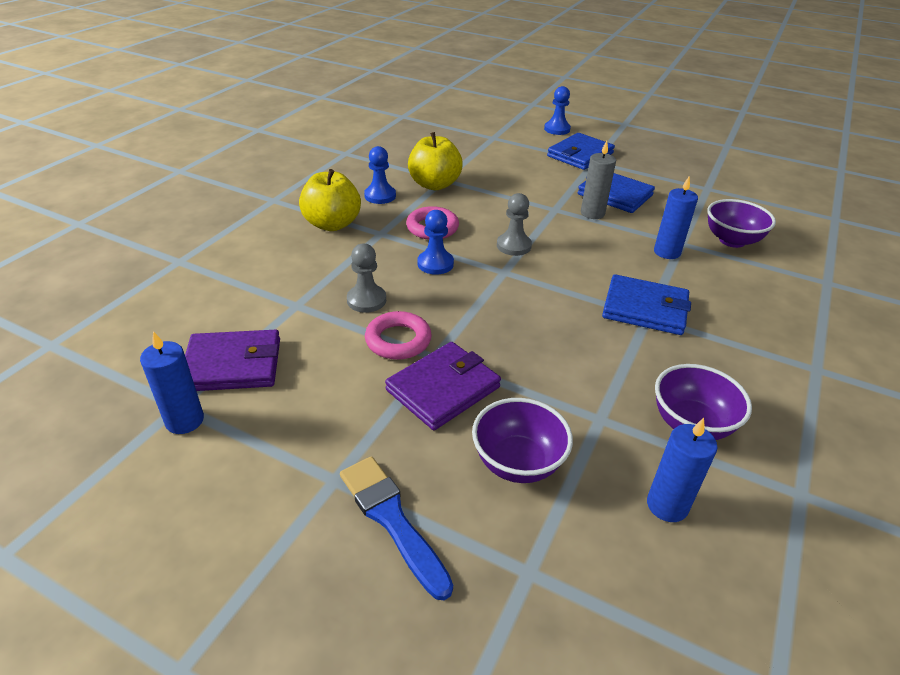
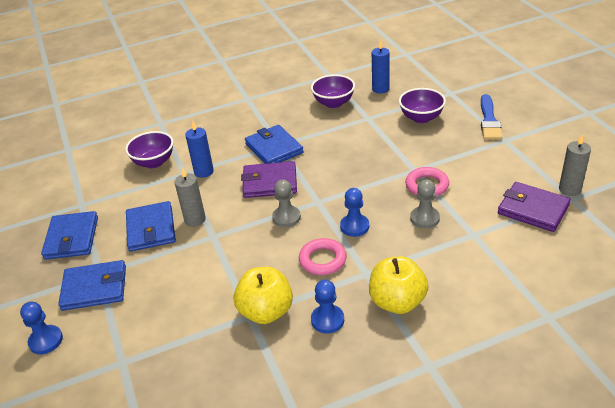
camera: 135 degrees left, 0 degrees up
(184, 420) = (569, 189): blue candle -> grey candle
(443, 389) = (425, 154): purple wallet -> purple wallet (270, 182)
(660, 169) = (71, 238): none -> blue wallet

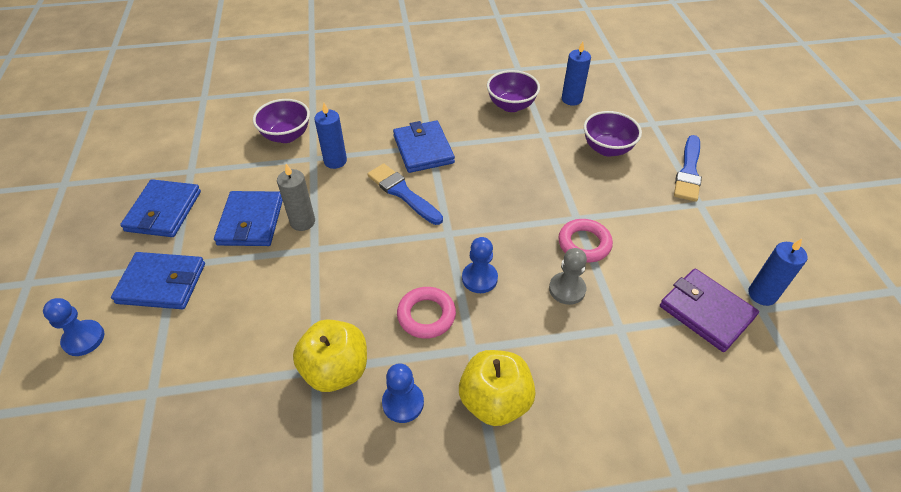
camera: 10 degrees right, 10 degrees up
(270, 182) = (403, 193): purple wallet -> blue brush
(286, 217) = (405, 245): grey pawn -> none
(569, 189) = (762, 294): grey candle -> blue candle

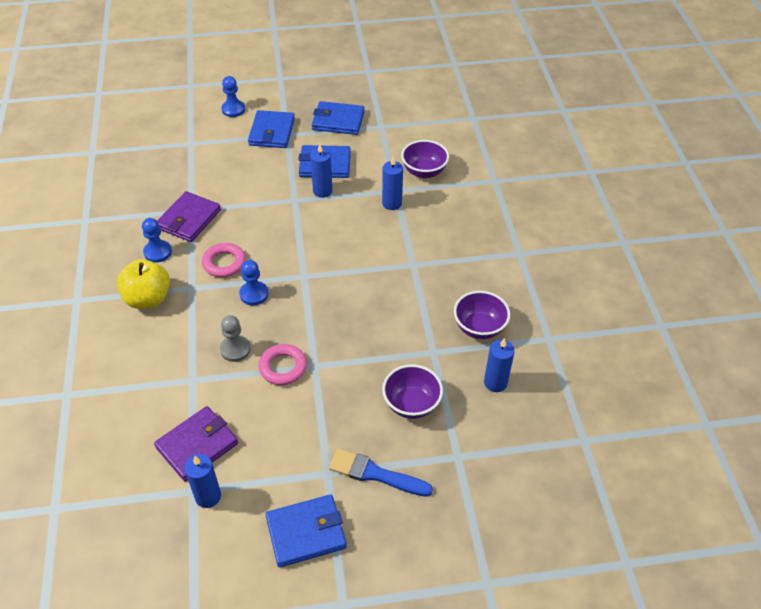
camera: 90 degrees right, 0 degrees up
(302, 222) = (322, 191): grey candle -> blue candle
(336, 370) = (189, 219): yellow apple -> purple wallet
(403, 193) = (351, 247): blue brush -> none
(423, 149) = (408, 259): blue wallet -> blue wallet (306, 532)

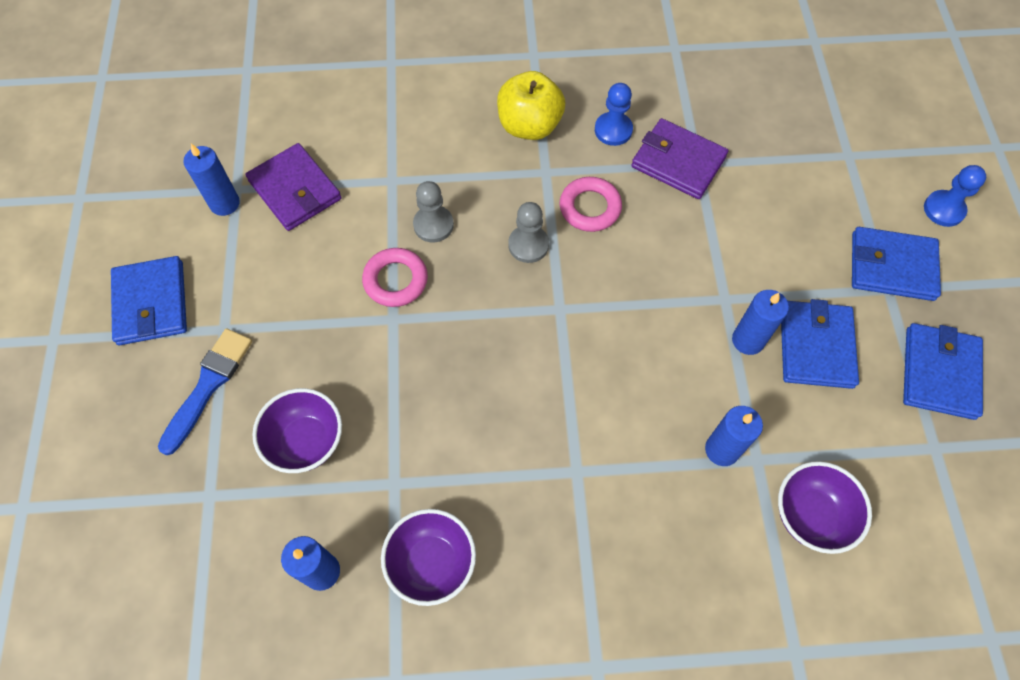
camera: 95 degrees right, 15 degrees up
(254, 294) = (528, 245): blue pawn -> grey pawn

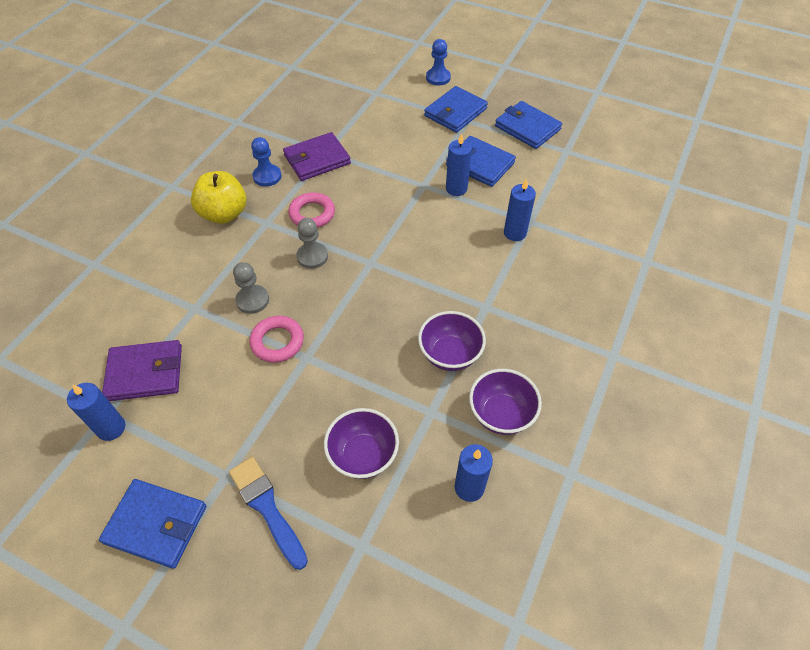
camera: 60 degrees left, 10 degrees down
(810, 515) = (575, 216): purple bowl -> purple bowl (450, 354)

